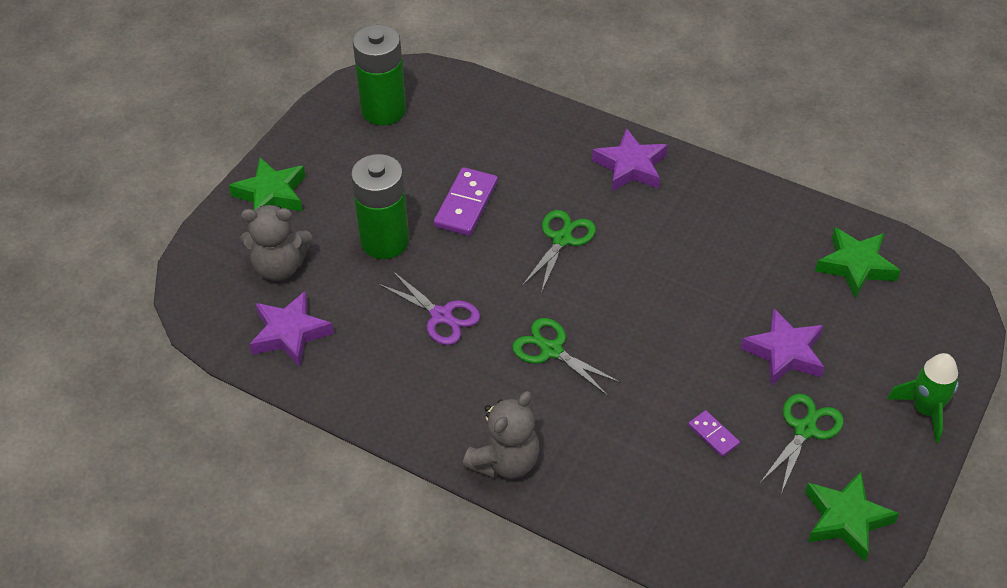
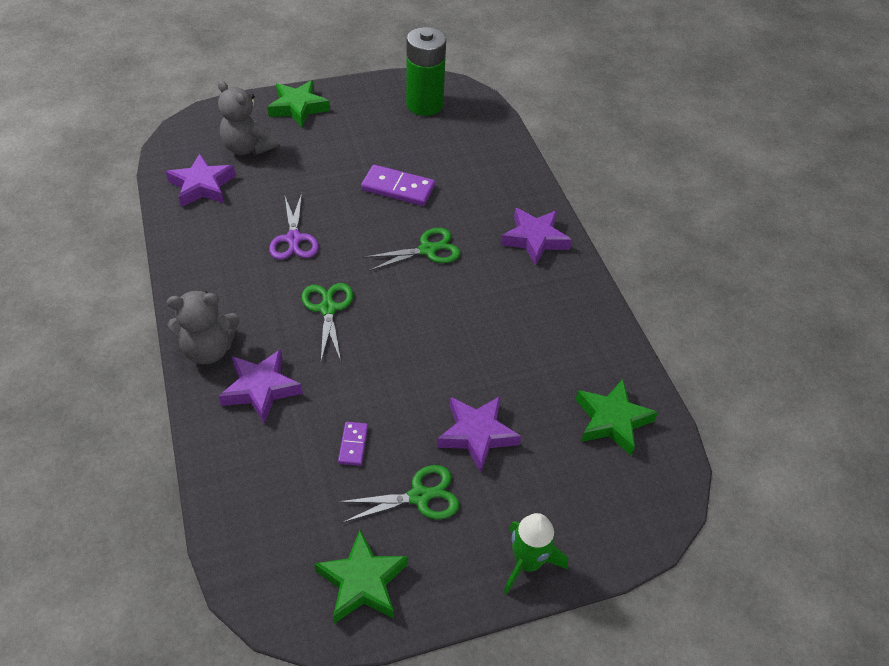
camera: 40 degrees right, 0 degrees up
(385, 241) = (322, 175): green battery -> none
(466, 204) = (398, 188): purple domino -> purple domino turned 45 degrees clockwise
(590, 455) = (261, 389): none -> purple star

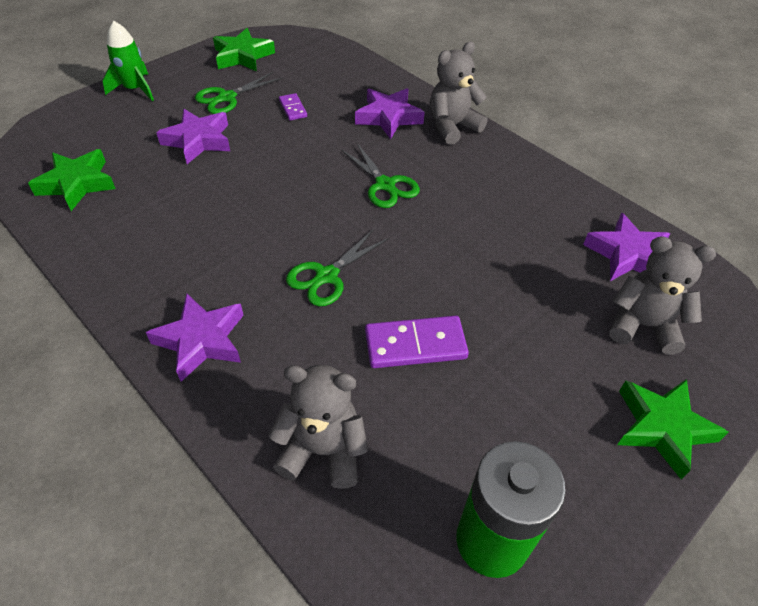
camera: 155 degrees right, 0 degrees up
(294, 239) = (475, 235): purple scissors -> none
(485, 161) = (323, 450): none -> grey teddy bear

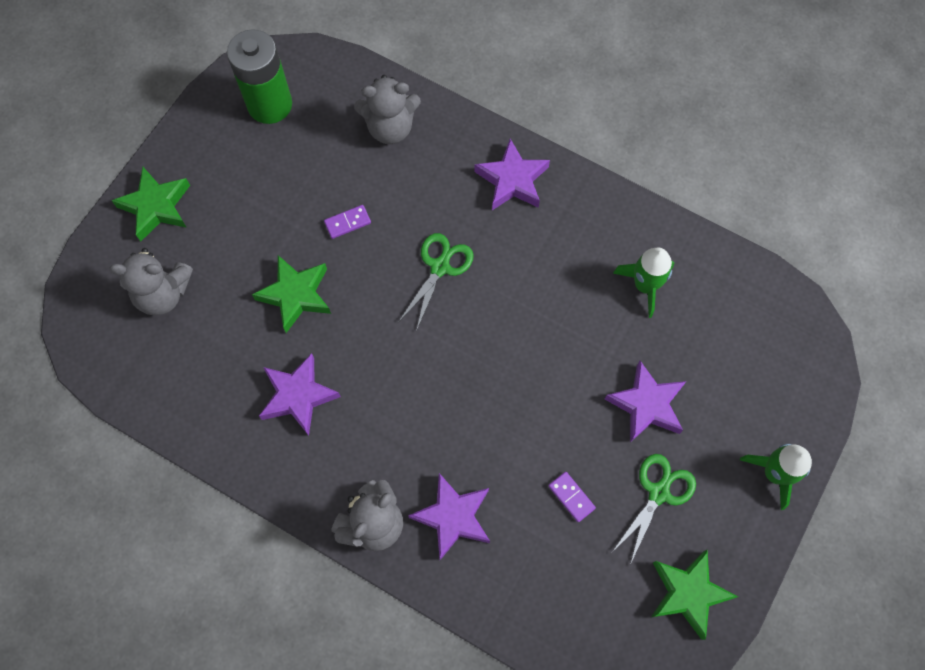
camera: 165 degrees right, 20 degrees up
(77, 184) = (724, 305): green star -> green star (295, 295)
(134, 213) = (645, 285): none -> green rocket
(385, 185) = (423, 397): green scissors -> none
(415, 345) = (347, 222): purple domino -> purple domino, size x0.55
(626, 254) = (172, 372): purple star -> purple star (298, 396)

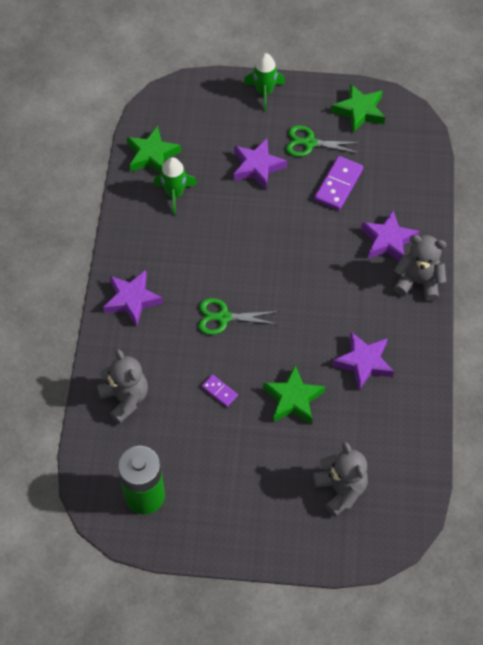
camera: 115 degrees left, 10 degrees down
(156, 207) = (275, 534): green star -> green star (152, 155)
(571, 497) = (338, 185): purple domino -> purple domino, size x1.82

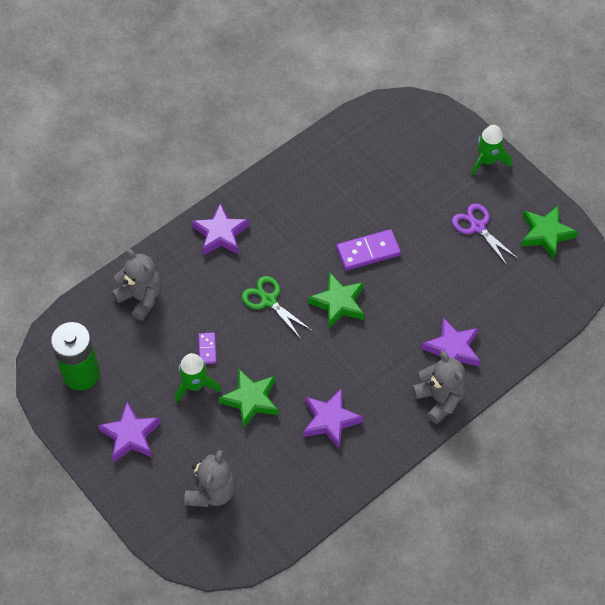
camera: 45 degrees right, 0 degrees up
(125, 398) = (141, 298): grey teddy bear -> grey teddy bear turned 60 degrees counterclockwise
(152, 155) = (350, 142): green star -> green star (338, 303)
(175, 194) = (334, 184): green rocket -> green rocket (195, 385)
(257, 167) = (417, 212): purple star -> purple star (131, 435)
(310, 143) = (477, 227): green scissors -> purple scissors
(338, 185) = (463, 276): purple domino -> purple domino (368, 251)

